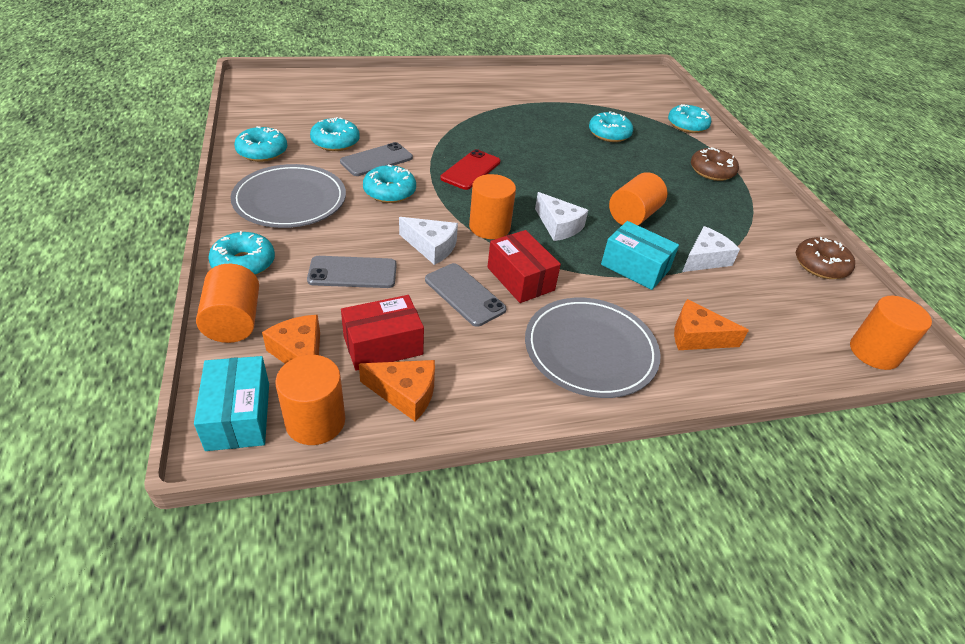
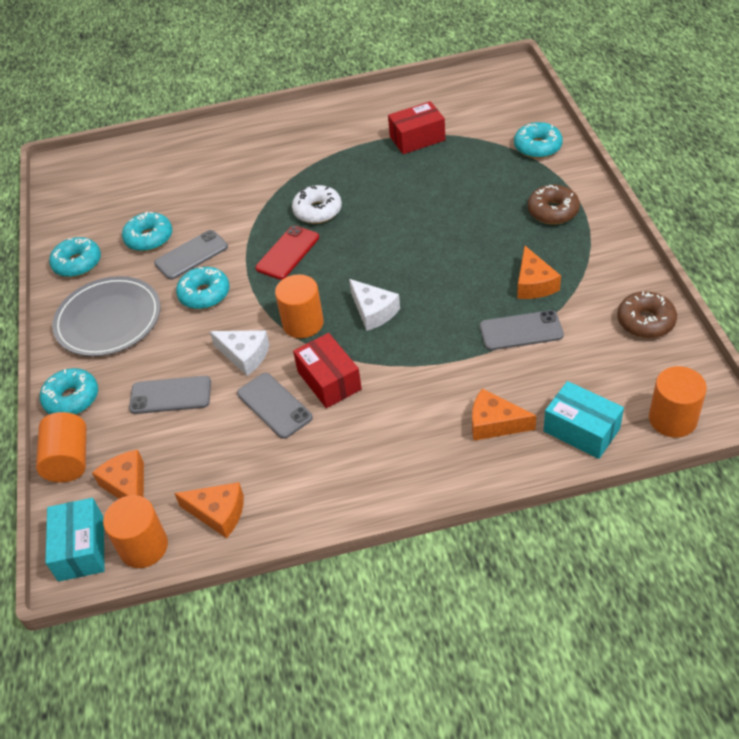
camera: 10 degrees right, 5 degrees up
(383, 345) = (199, 468): red box -> red box (417, 138)
(497, 143) = (317, 211): none -> white donut
(590, 350) = (388, 450): grey plate -> none
(609, 134) = (444, 176): turquoise donut -> none
(633, 216) = (454, 287): orange cylinder -> none
(635, 267) = (446, 351): turquoise box -> turquoise box (581, 430)
(705, 259) = (521, 331): white cheese -> grey phone
(708, 223) = (534, 284): none -> orange cheese

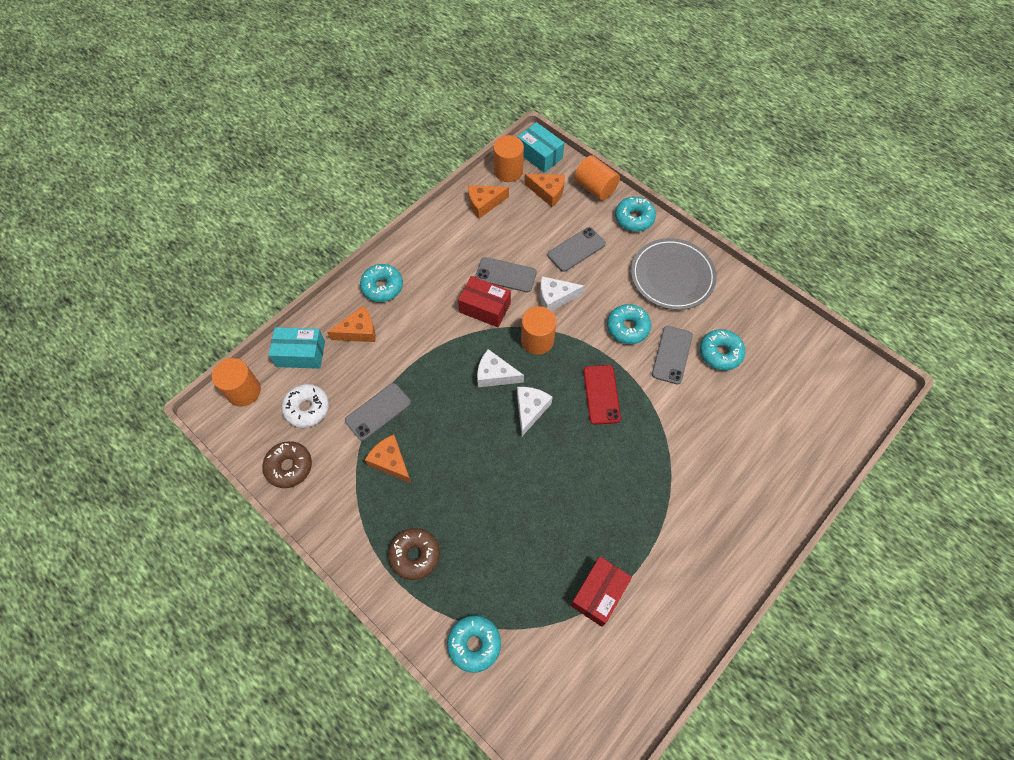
camera: 140 degrees right, 15 degrees up
(77, 263) = (746, 305): turquoise donut -> turquoise donut (382, 287)
(317, 211) = (615, 449): white donut -> white donut (307, 408)
(364, 269) = (530, 410): none -> white cheese

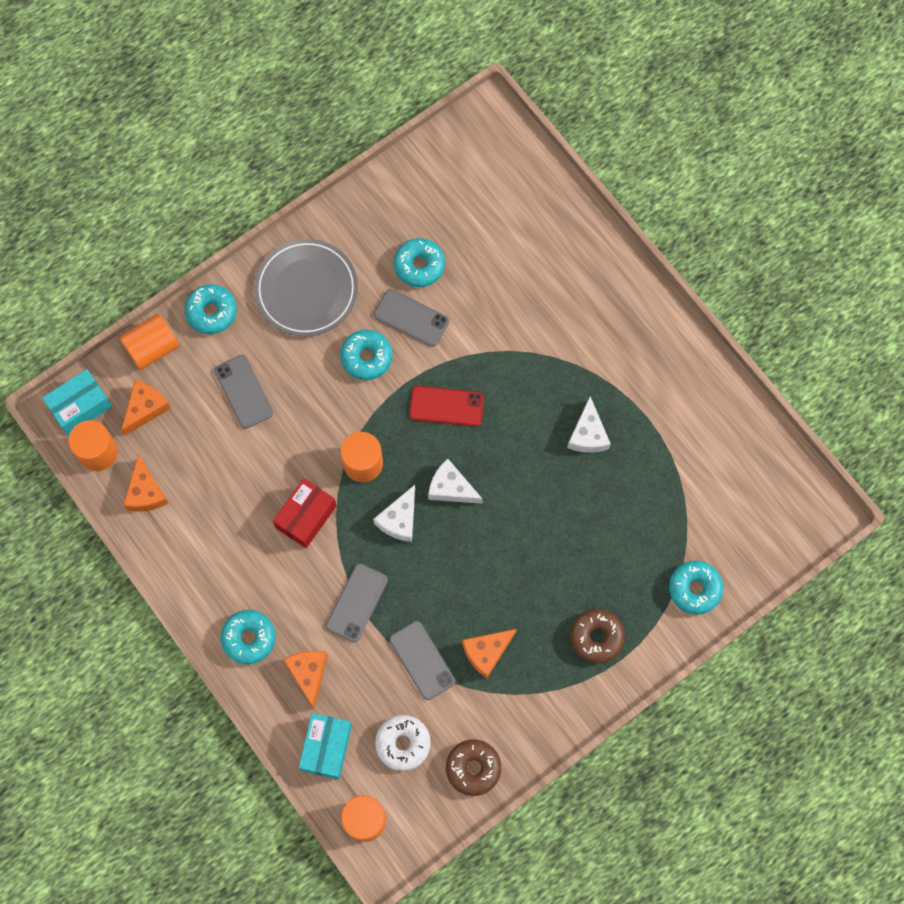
camera: 80 degrees left, 10 degrees up
(506, 275) = (263, 483): grey phone -> grey phone (357, 603)
(555, 297) = (308, 431): white cheese -> white cheese (588, 434)
(599, 593) = (663, 458): red box -> none

